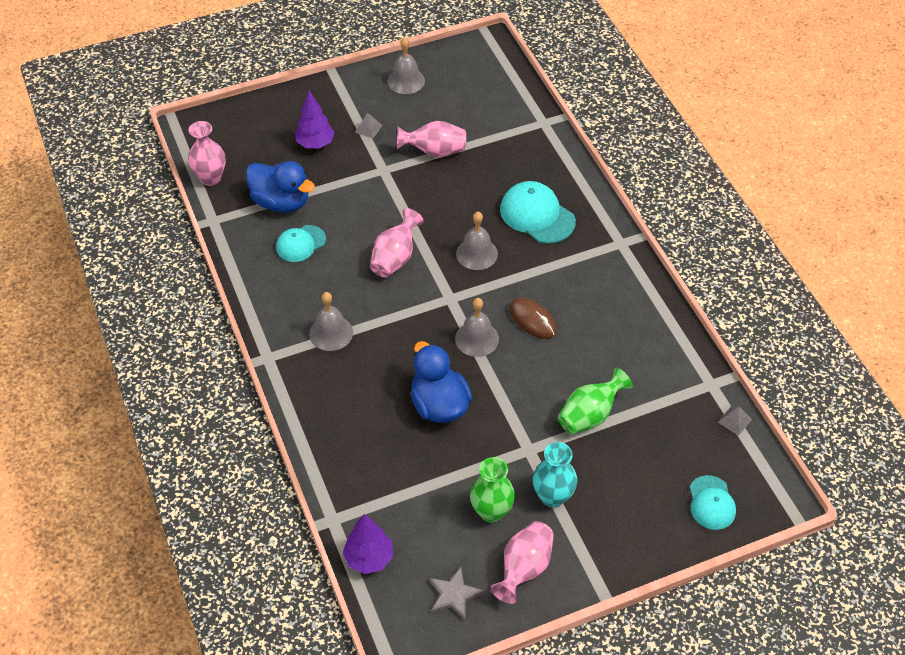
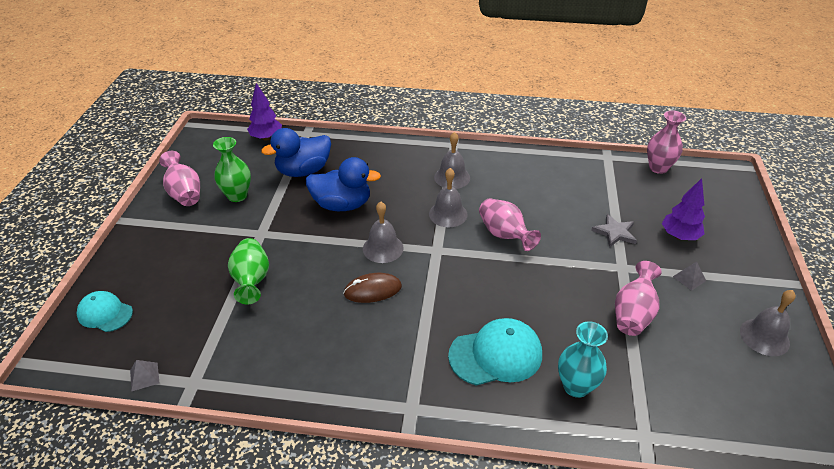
camera: 120 degrees right, 10 degrees down
(281, 202) = (610, 195): blue duck -> blue duck (303, 171)
(300, 243) = (555, 190): turquoise cap -> none
(454, 595) = (206, 160): grey star -> grey star (615, 232)
(477, 253) = (475, 287): grey bell -> grey bell (448, 214)
(552, 496) = (214, 228): turquoise vase -> turquoise vase (576, 386)

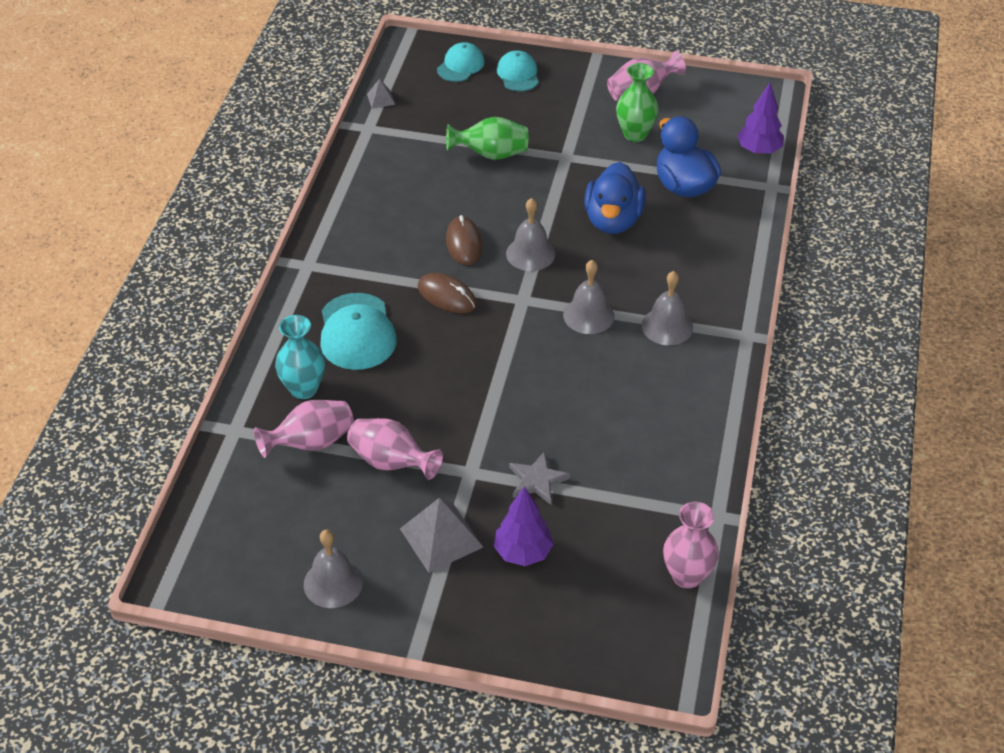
camera: 95 degrees right, 5 degrees up
(134, 269) = (518, 74): none -> turquoise cap
(440, 296) = (447, 296): none -> brown mouse
(504, 235) = (543, 365): pink vase -> pink vase (311, 443)
(689, 278) = (441, 537): grey pyramid -> grey pyramid, size x1.98

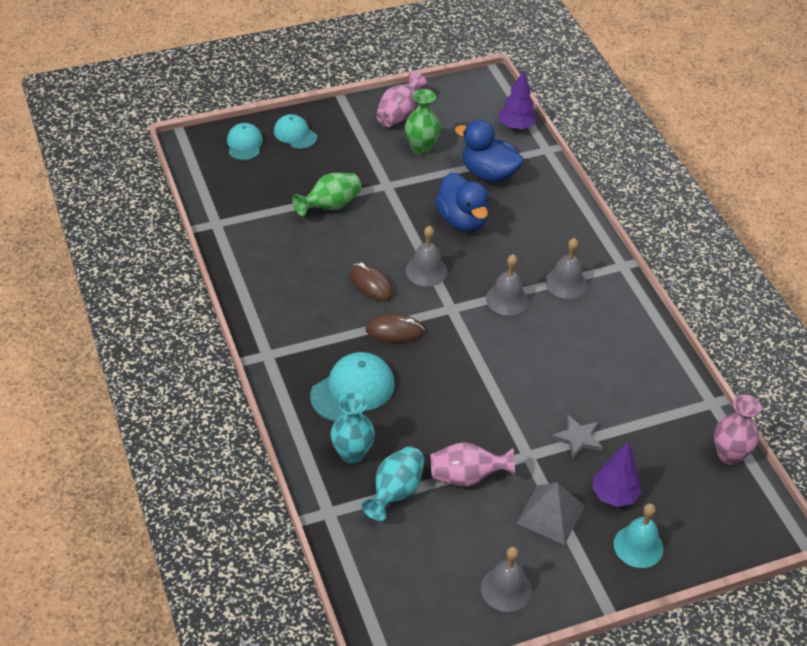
camera: 35 degrees left, 0 degrees up
(311, 443) = (395, 492): pink vase -> turquoise vase
(357, 332) = (352, 390): turquoise cap -> turquoise cap turned 90 degrees counterclockwise
(381, 99) = (205, 196): grey pyramid -> none
(502, 613) = (638, 546): none -> turquoise bell

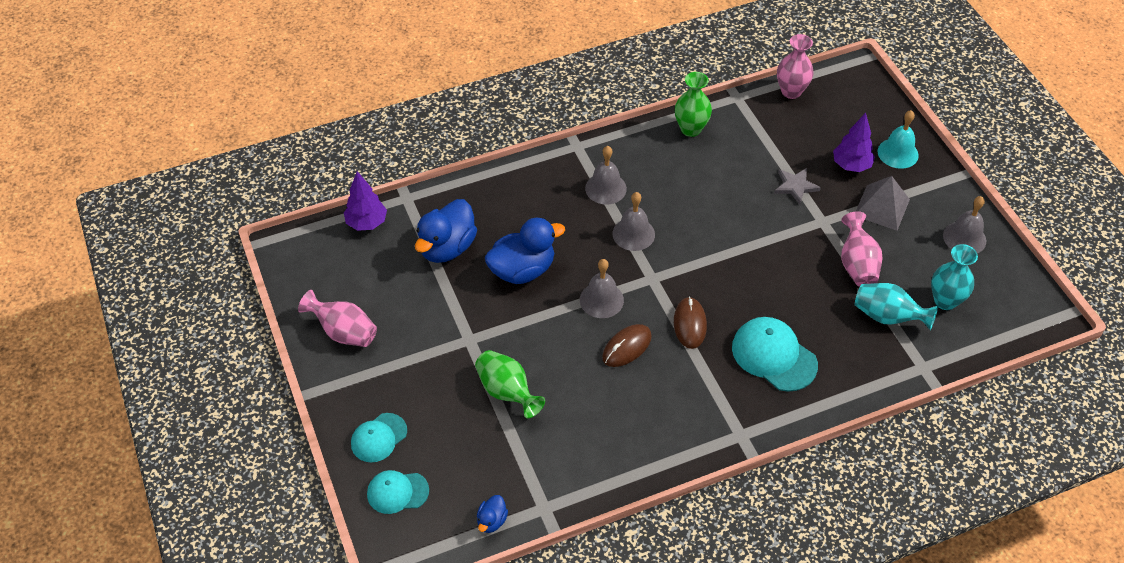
camera: 90 degrees left, 5 degrees up
(210, 193) = (492, 521): none -> blue duck
(352, 453) = (852, 352): turquoise vase -> turquoise vase (945, 301)
(421, 148) = (404, 309): green vase -> green vase (690, 129)

